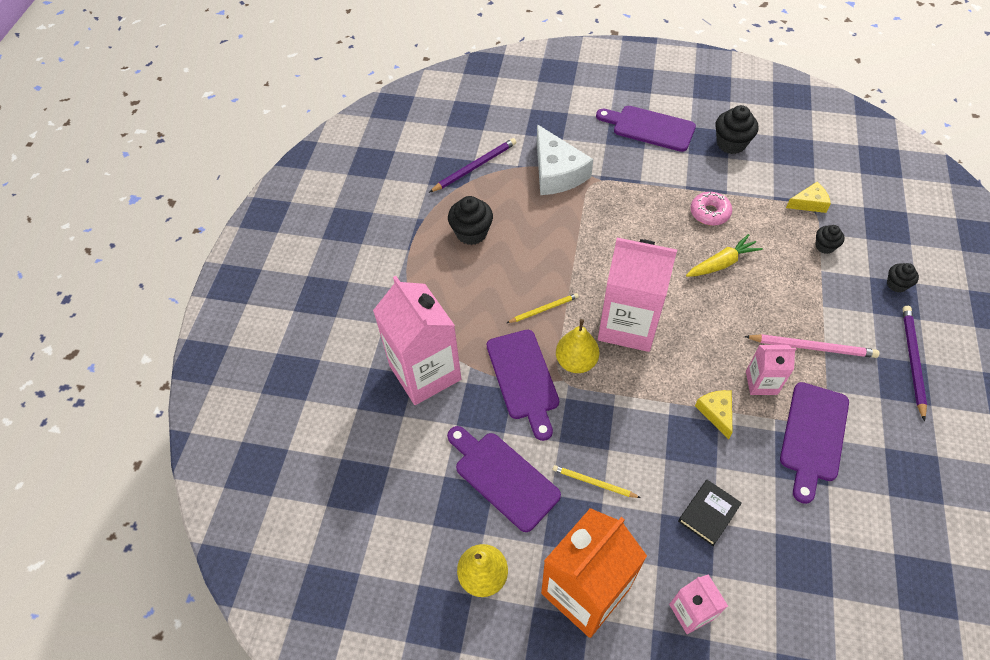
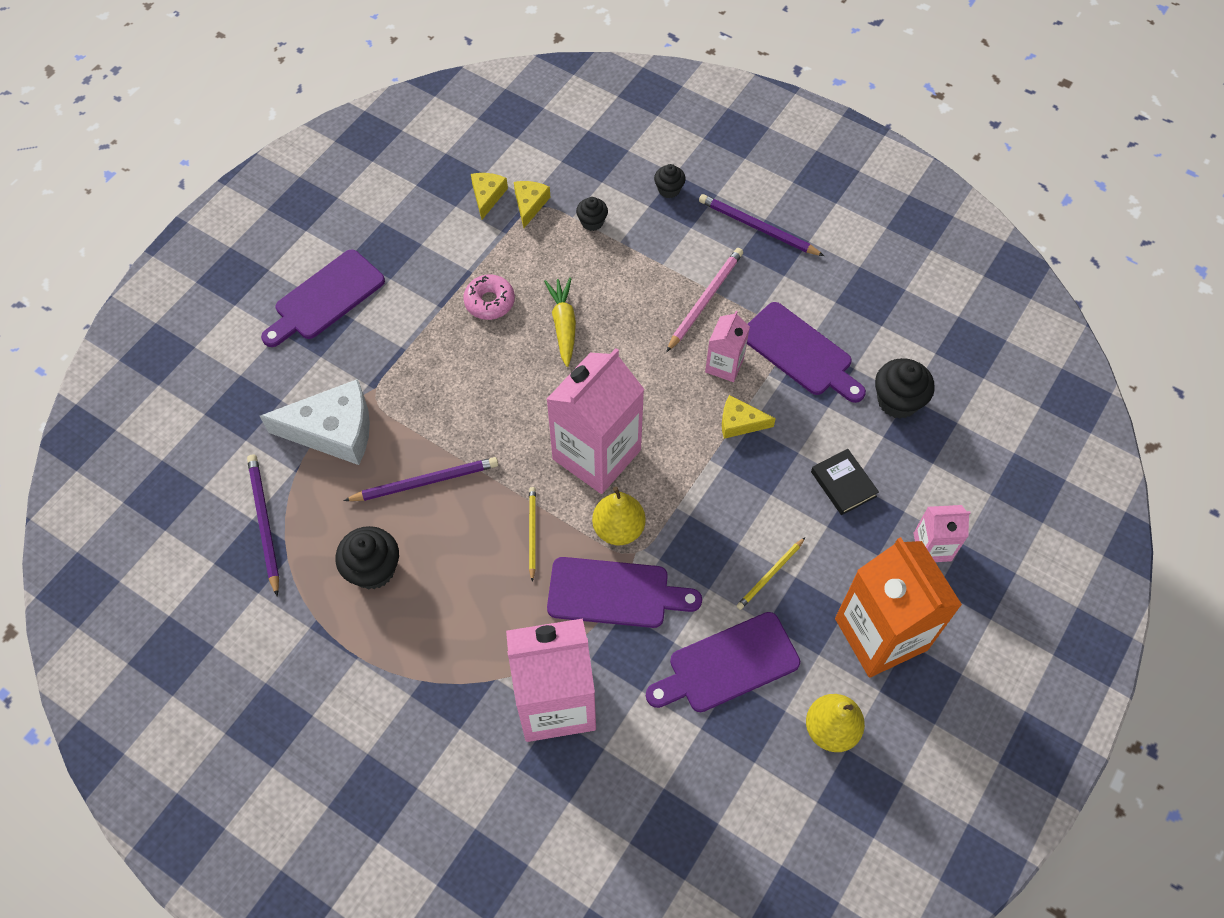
camera: 70 degrees left, 5 degrees up
(548, 234) = (425, 481): none -> purple pencil
(731, 143) = (403, 230): black cupcake -> black cupcake (897, 401)
(796, 176) = (487, 196): none -> yellow cheese

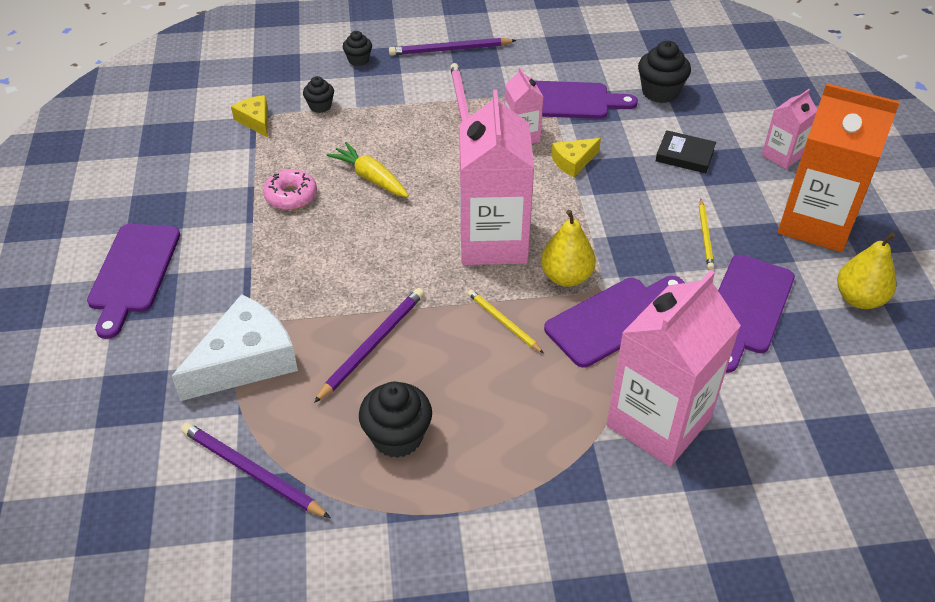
camera: 40 degrees left, 15 degrees down
(487, 196) = (212, 133): yellow cheese -> none

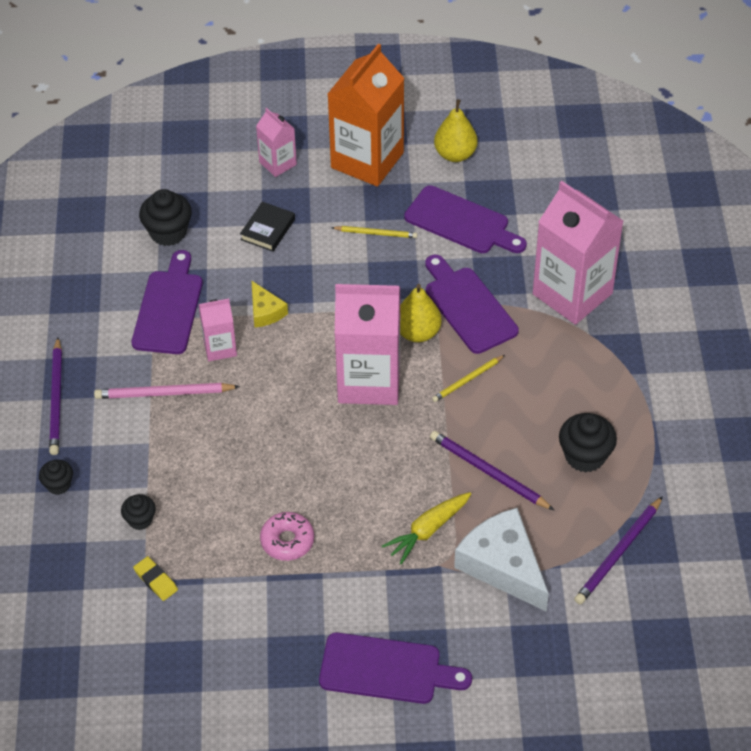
camera: 85 degrees left, 5 degrees up
(255, 120) = (155, 580): yellow cheese -> yellow eraser
(370, 178) = (267, 473): yellow carrot -> yellow carrot (428, 530)

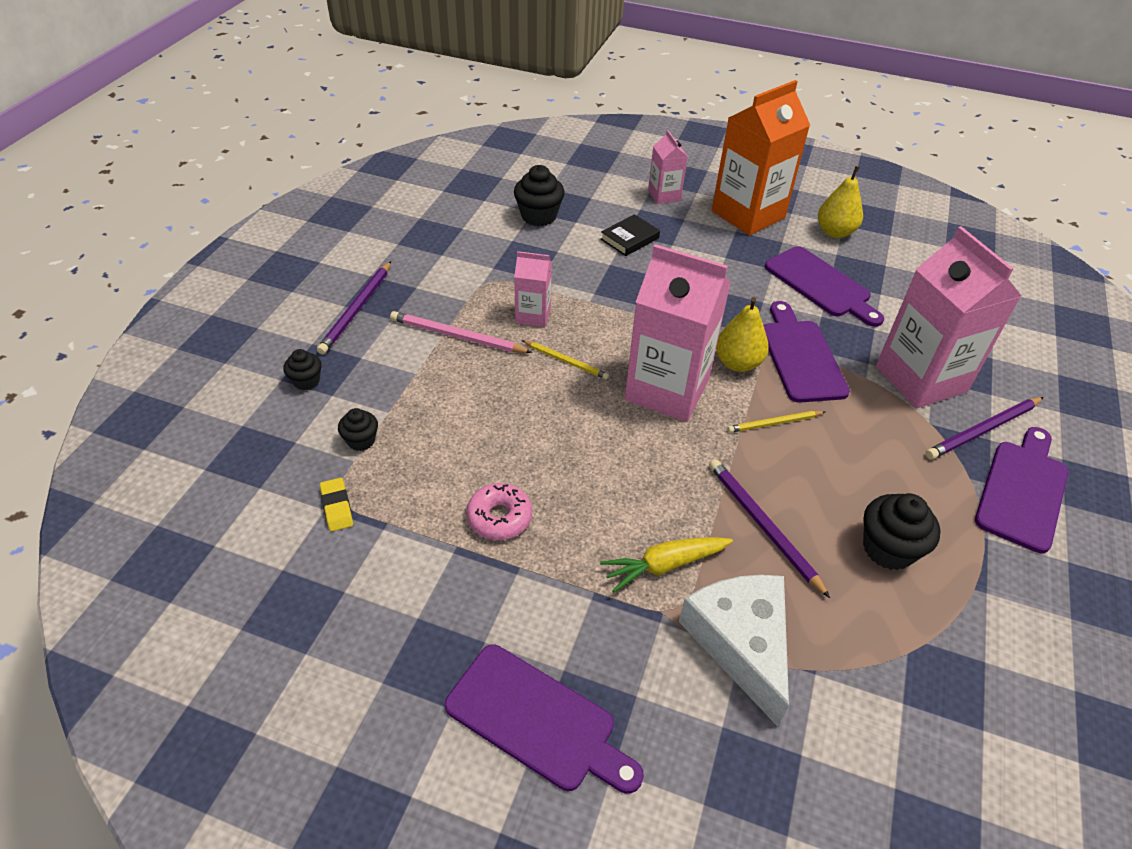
camera: 20 degrees right, 5 degrees down
(168, 308) = (504, 271): purple cutting board -> purple cutting board (1022, 491)
(265, 311) = (593, 300): yellow cheese -> none
(376, 233) = (731, 270): yellow pencil -> yellow pencil (566, 361)
(618, 553) = (900, 685): purple pencil -> purple pencil (983, 430)

